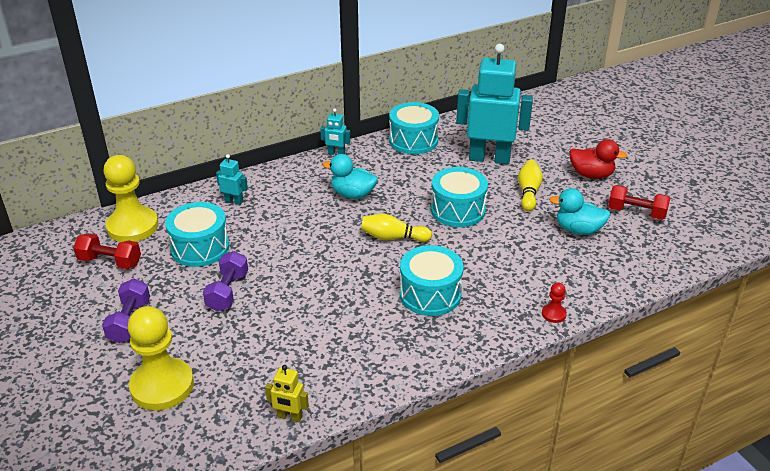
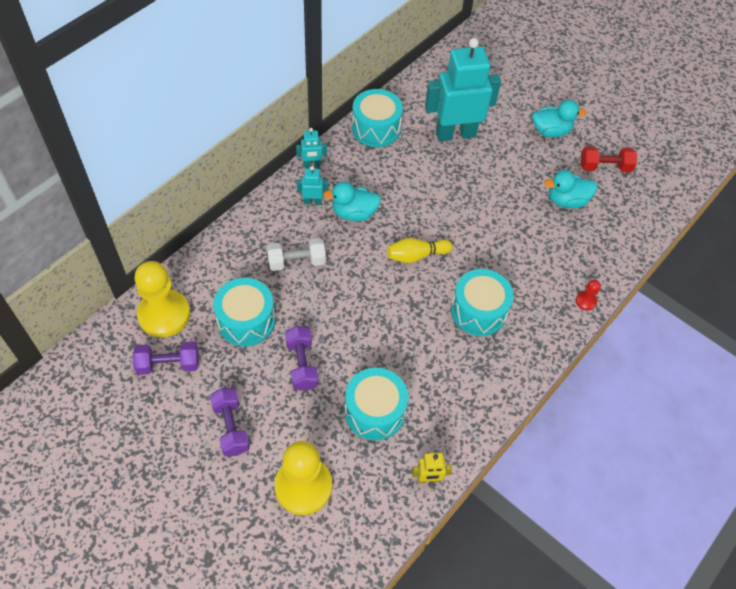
camera: 25 degrees left, 20 degrees up
(110, 261) = (168, 364): red dumbbell -> purple dumbbell
(234, 201) = (246, 253): turquoise robot -> turquoise robot (312, 201)
(275, 217) = (296, 262): none -> white dumbbell
(457, 210) = (456, 206): turquoise drum -> turquoise drum (374, 411)
(528, 192) = (507, 167): yellow bowling pin -> none
(591, 175) = (551, 131): red duck -> turquoise duck

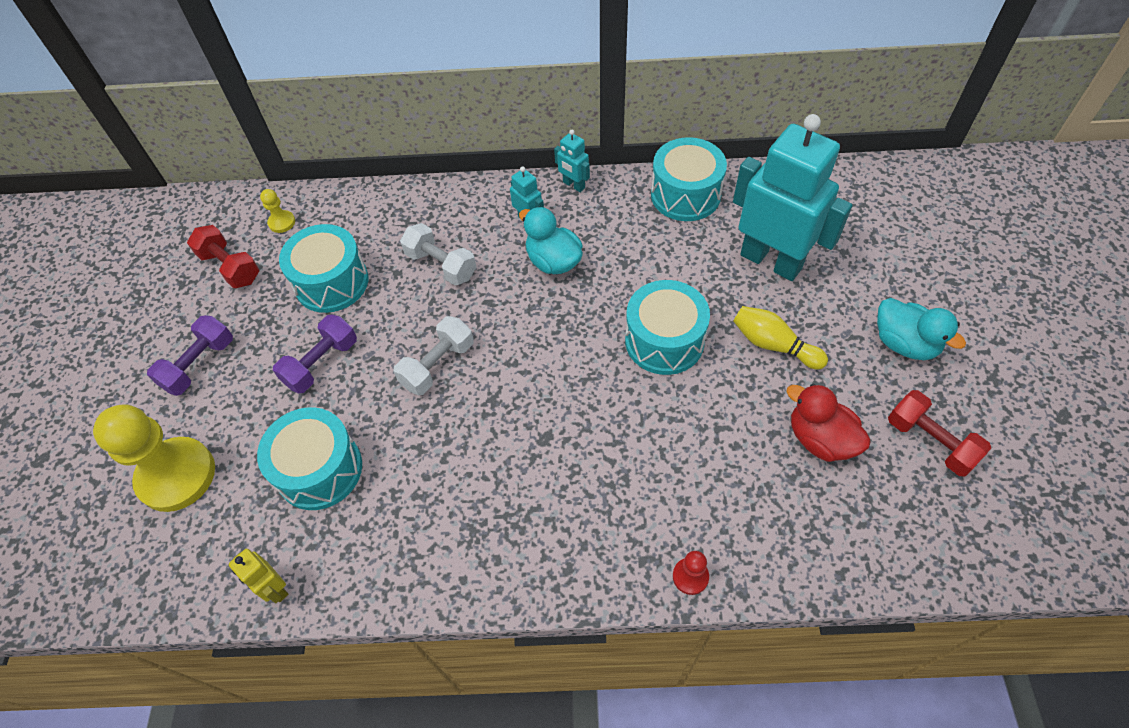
camera: 55 degrees right, 0 degrees up
(164, 314) = (282, 222): yellow pawn -> yellow pawn, size x0.43
(168, 364) = (230, 267): purple dumbbell -> red dumbbell
(364, 312) = (437, 365): none -> white dumbbell
(416, 255) = (560, 354): yellow bowling pin -> yellow bowling pin (773, 345)
(478, 311) = (549, 469): turquoise drum -> turquoise drum (664, 341)
(566, 200) = (820, 439): turquoise duck -> red duck

